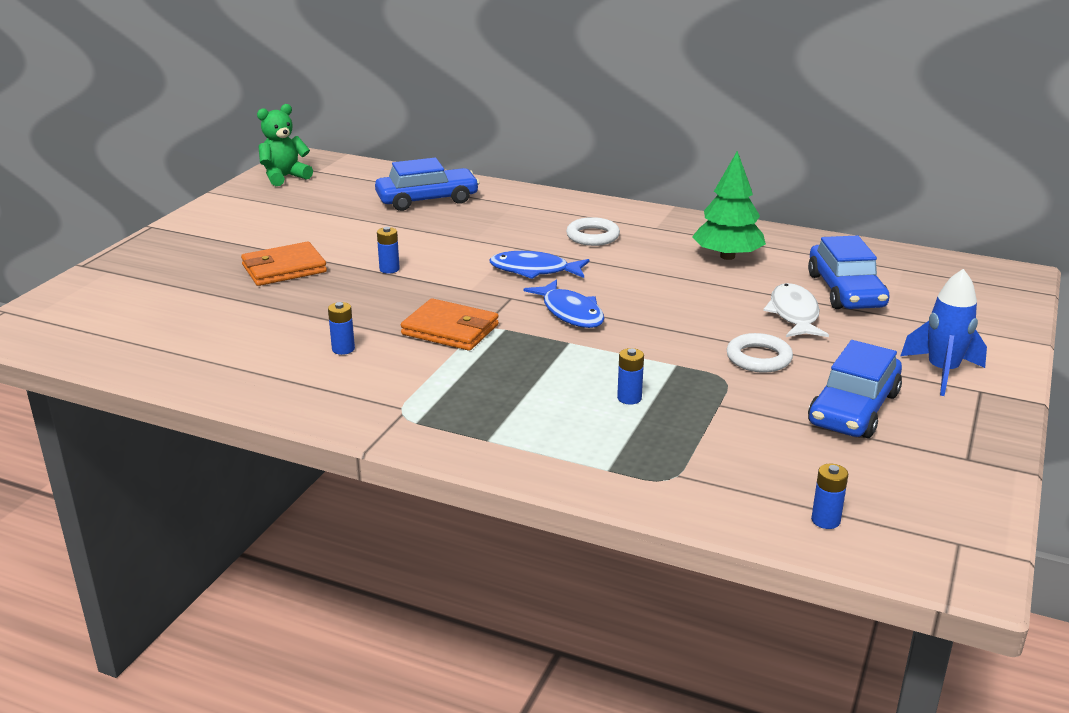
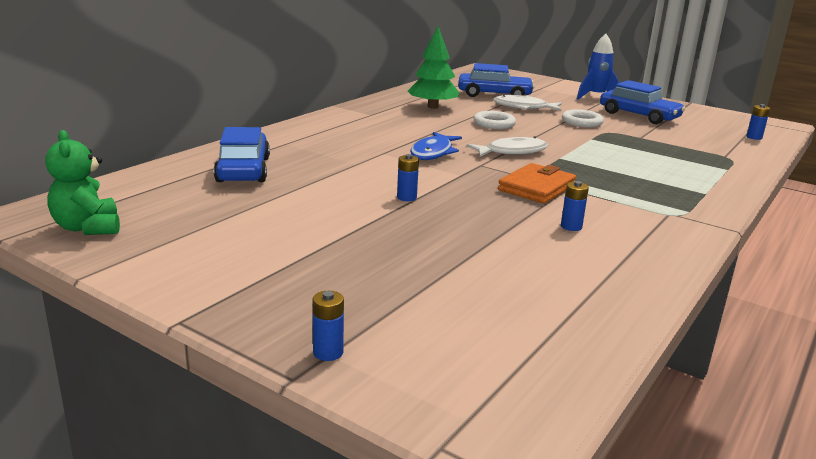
camera: 80 degrees left, 5 degrees down
(284, 269) = (381, 242): orange wallet -> none
(570, 313) = (512, 152): blue fish -> white fish
(592, 236) = (376, 130): white ring -> white ring (494, 124)
(629, 398) = (638, 154): blue battery -> blue battery (328, 352)

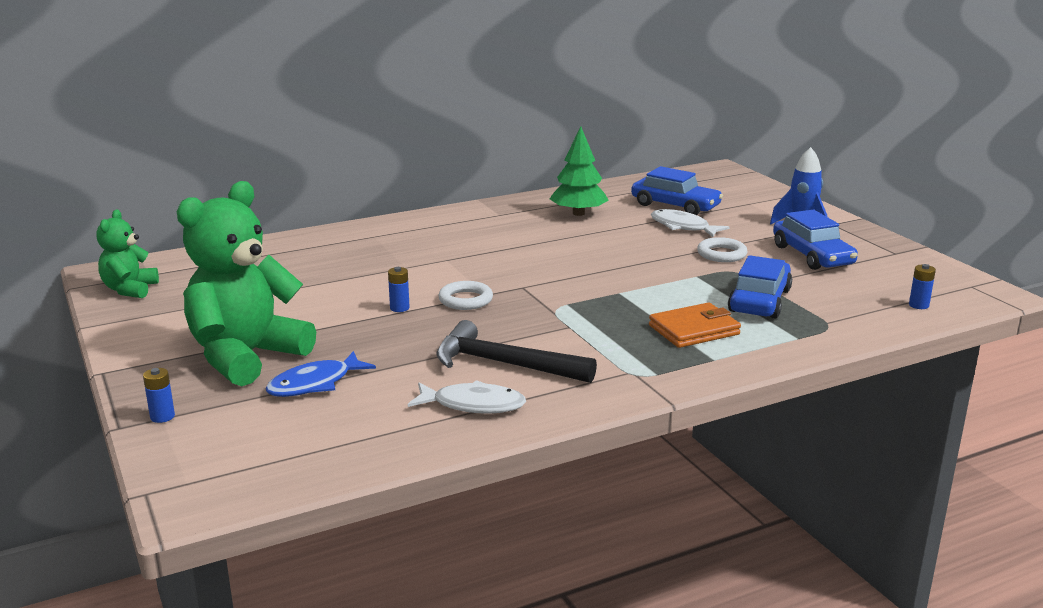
camera: 30 degrees right, 0 degrees up
(243, 170) = (302, 258): blue car -> blue car (759, 301)
(327, 269) = (246, 357): none -> green teddy bear
(433, 153) = (495, 266): blue fish -> blue fish (314, 384)
(494, 124) = (613, 242): white ring -> white ring (465, 300)
(512, 152) = (578, 278): white fish -> white fish (473, 405)
(536, 187) = (538, 320): orange wallet -> orange wallet (694, 330)
(571, 227) = (505, 364): blue battery -> black hammer

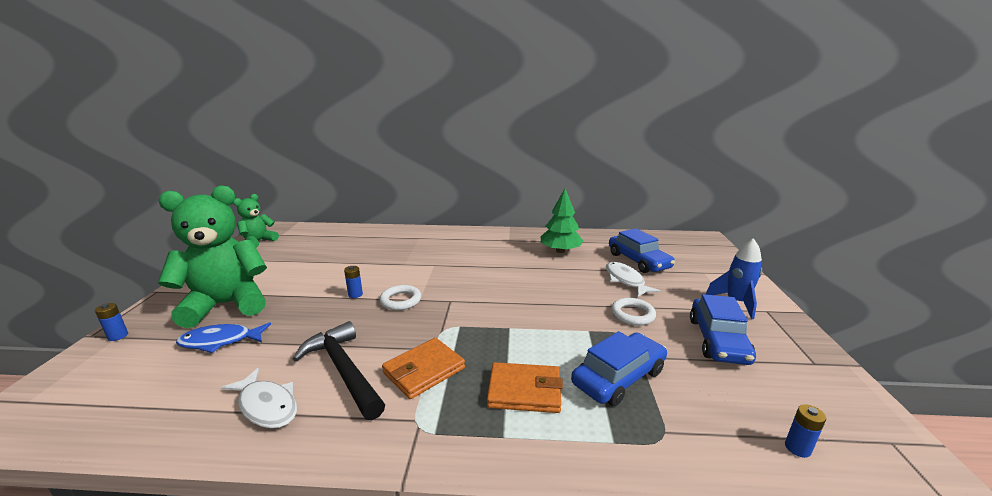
camera: 30 degrees right, 0 degrees up
(584, 342) = (424, 370): none -> orange wallet

